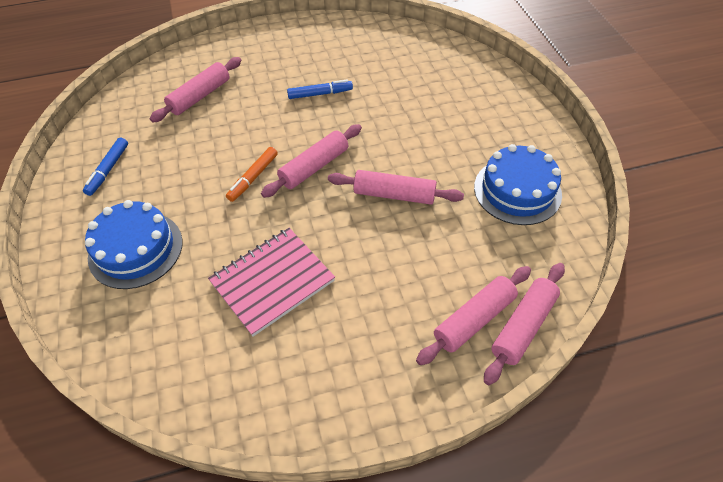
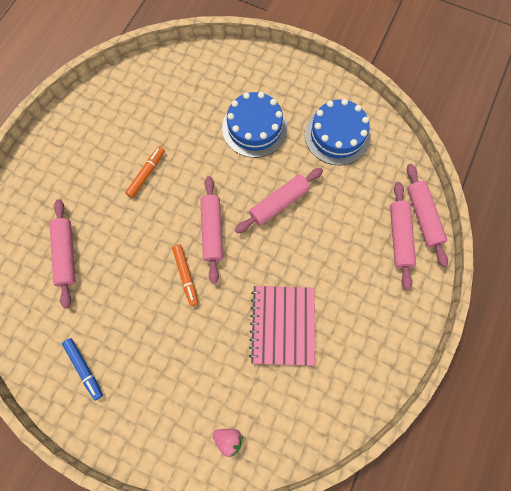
camera: 50 degrees left, 20 degrees up
(116, 317) = (228, 439): none -> pink strawberry
(135, 249) = (181, 393): blue cake -> blue cake (254, 128)
(320, 94) = (146, 174): blue marker -> orange marker

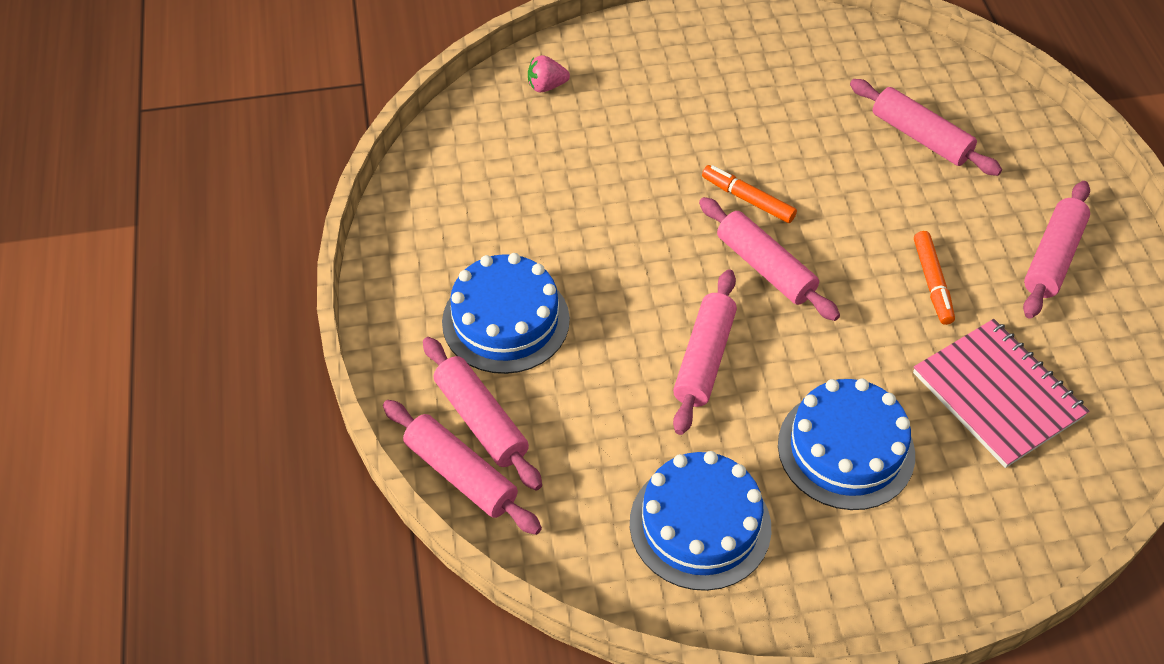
camera: 145 degrees right, 20 degrees down
(83, 151) = (1052, 257): none -> pink rolling pin
(84, 368) = (770, 56): blue marker -> none
(282, 325) = (572, 218): pink notebook -> pink notebook (997, 395)
(356, 283) = (505, 320): none -> blue cake

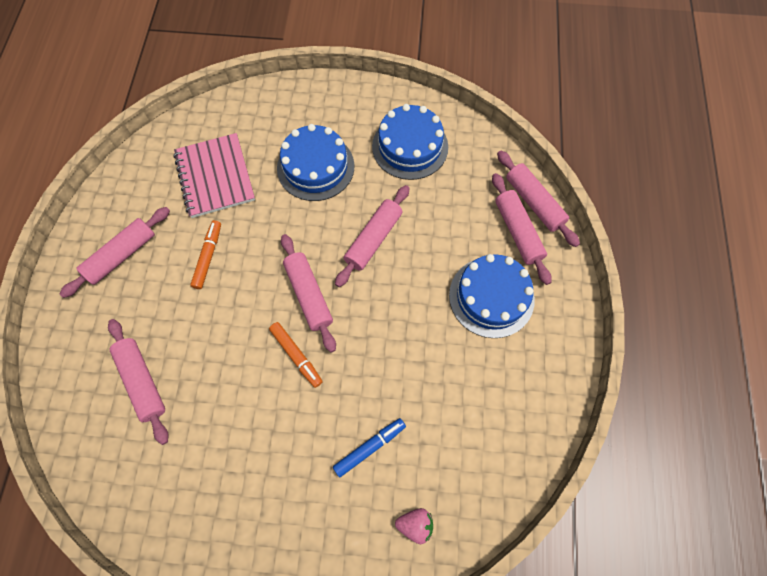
camera: 165 degrees left, 15 degrees up
(619, 135) = (369, 447): none -> blue marker

